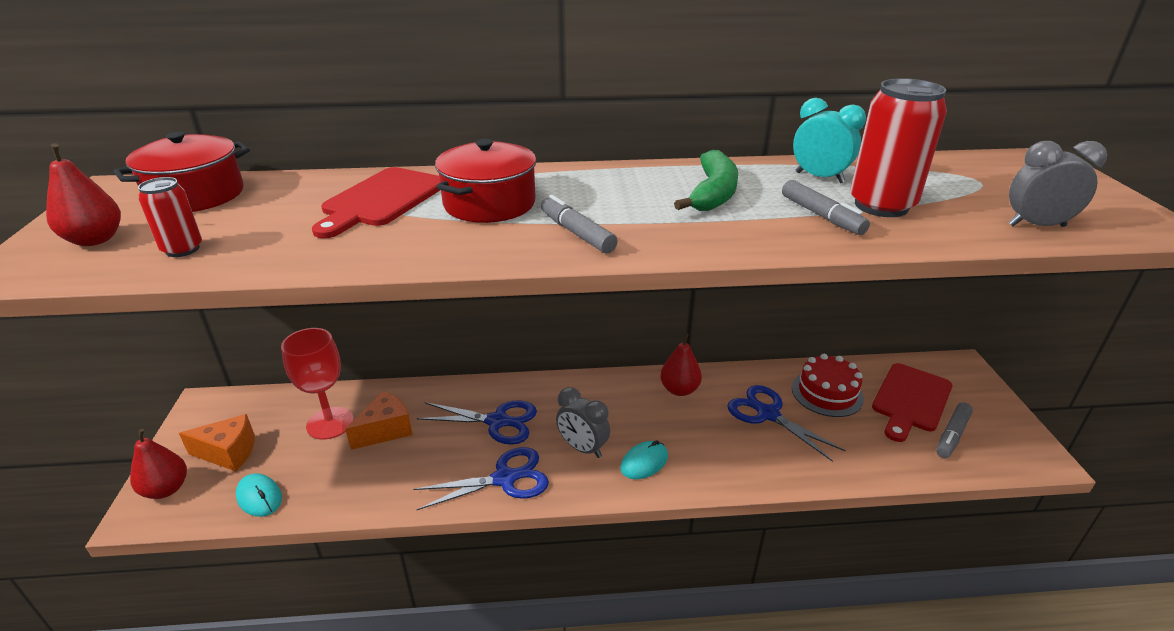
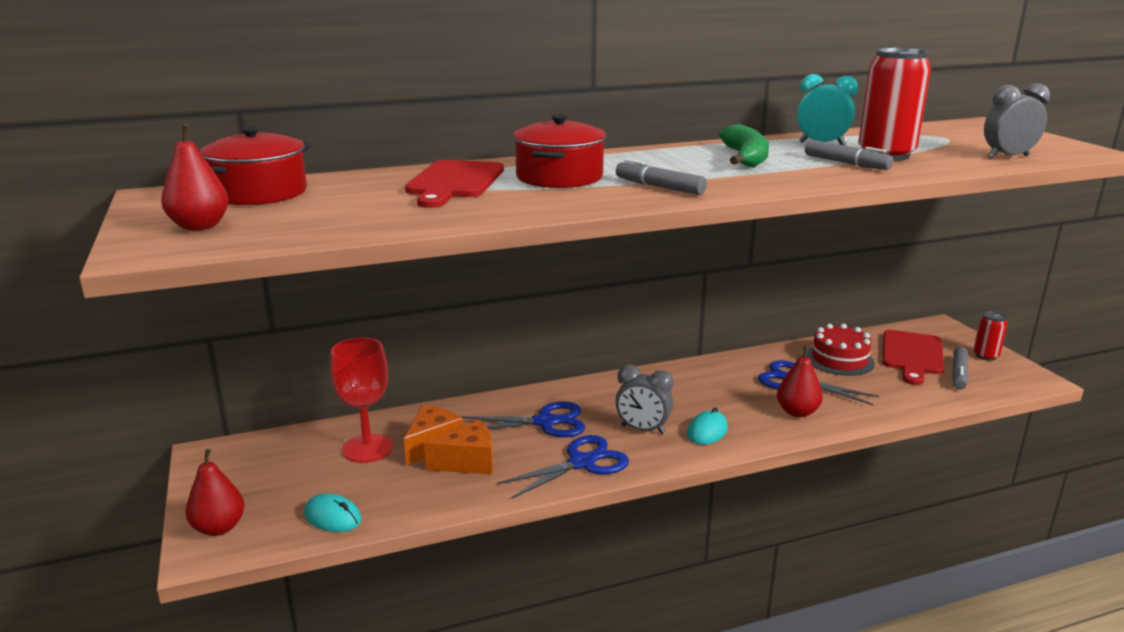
camera: 15 degrees left, 10 degrees down
(182, 249) = (303, 224): red can -> red can (985, 356)
(228, 453) = (269, 488): orange cheese -> orange cheese (468, 462)
(679, 390) = (706, 375): red pear -> red pear (797, 412)

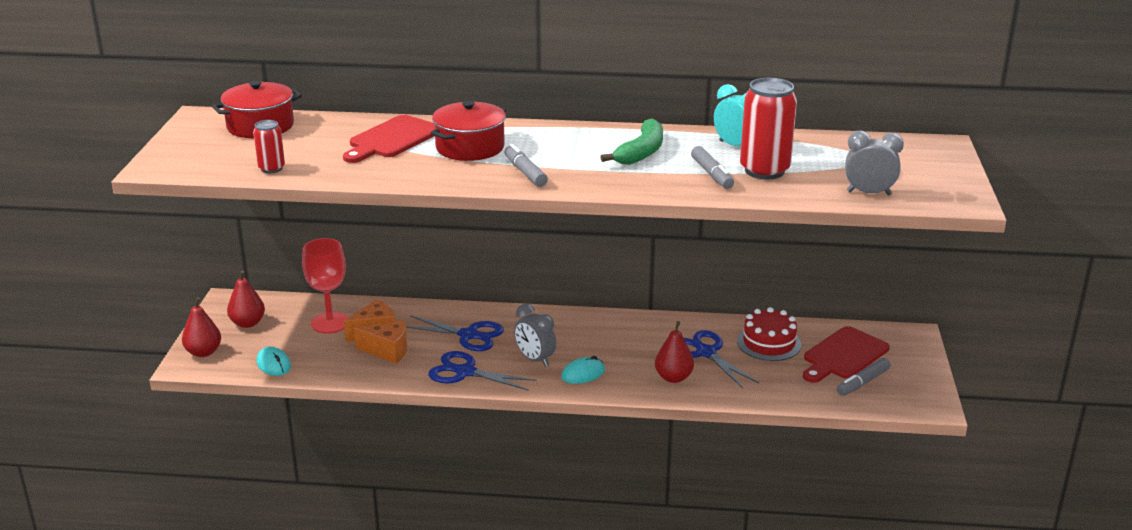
camera: 25 degrees right, 5 degrees up
(200, 226) = (200, 152): red pear -> red pear (247, 323)
(582, 463) = (465, 372): blue scissors -> blue scissors turned 150 degrees counterclockwise
(985, 356) = (915, 373): red can -> red can (271, 168)

